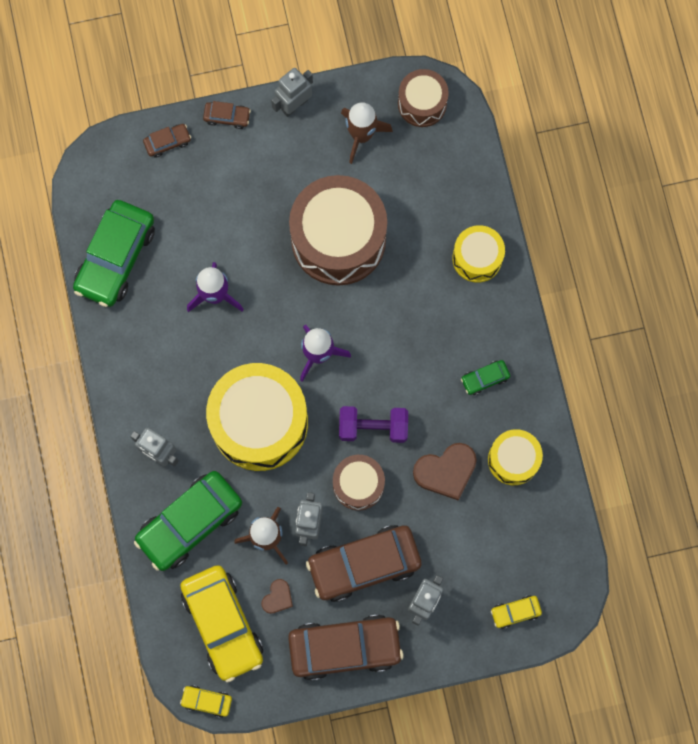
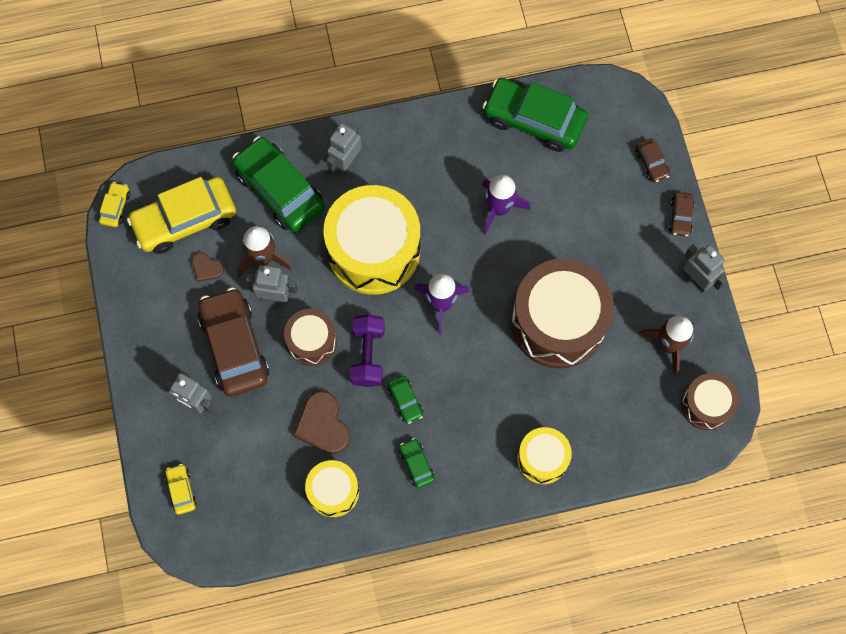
camera: 90 degrees right, 5 degrees down
(345, 647) = (157, 329): brown car -> none
(420, 390) = (405, 401): none -> green car

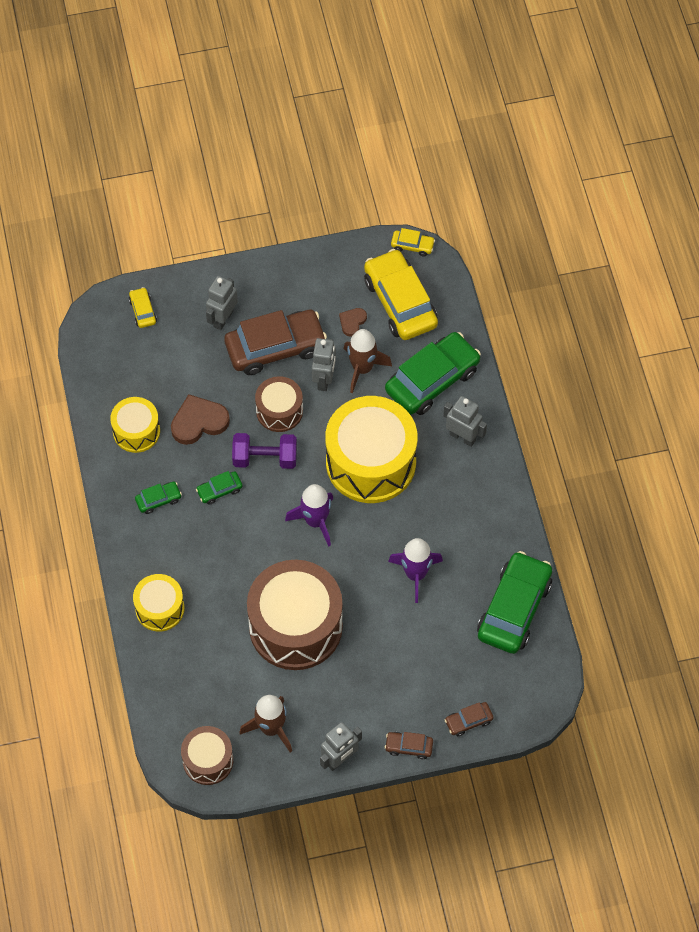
camera: 90 degrees right, 10 degrees down
(181, 490) = (143, 311): yellow car -> yellow car turned 90 degrees counterclockwise

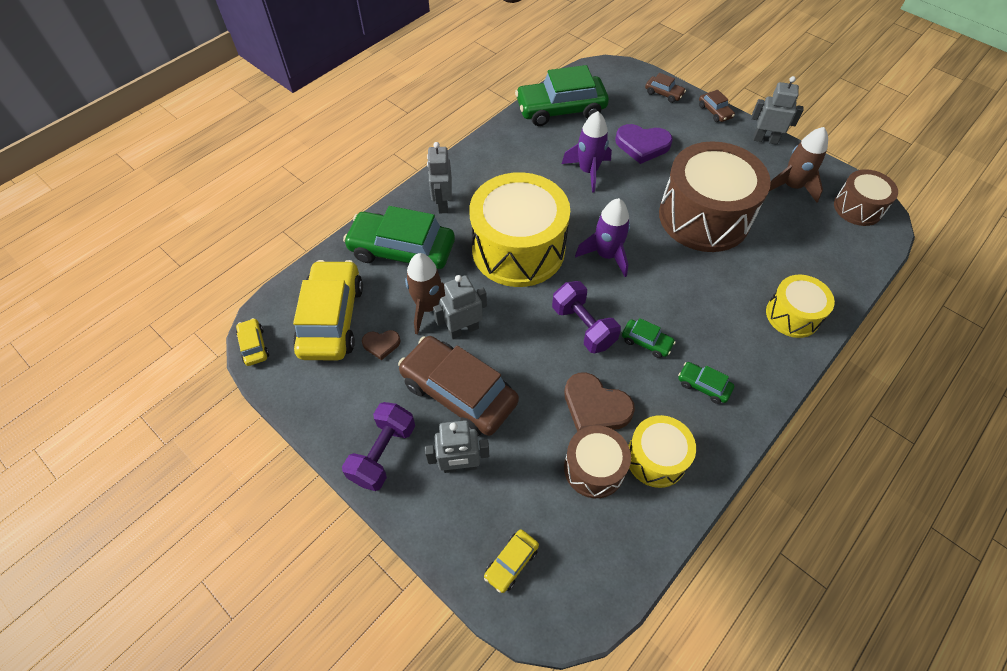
camera: 125 degrees left, 5 degrees down
(266, 282) = (383, 453): none -> purple dumbbell
(279, 411) = (526, 345): brown drum -> brown drum (594, 468)
(400, 302) = (331, 319): yellow car -> yellow car turned 150 degrees clockwise
(413, 644) = (642, 145): none -> purple heart

